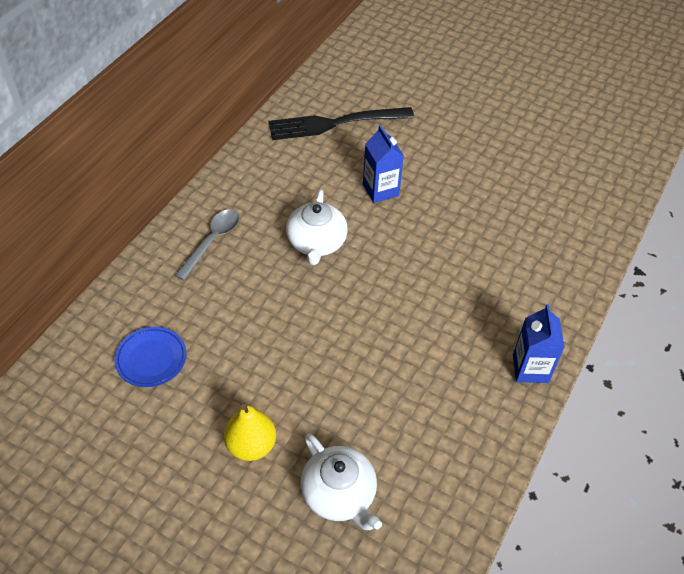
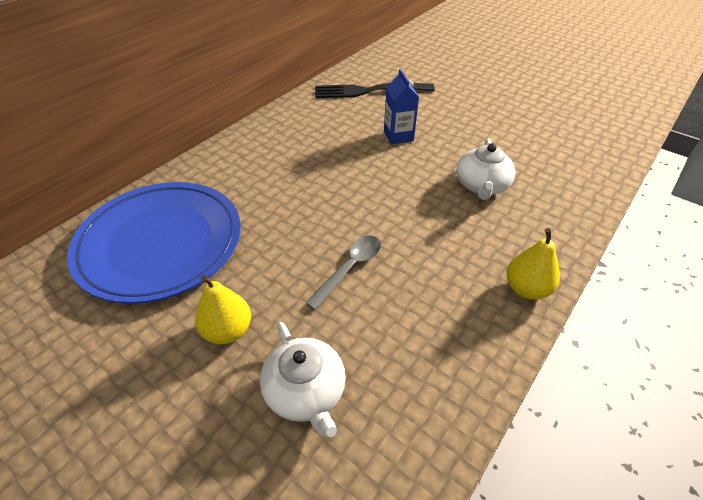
camera: 10 degrees right, 5 degrees down
(151, 359) = (160, 244): blue plate -> blue plate, size x2.45
(212, 241) = (245, 160): grey spoon -> grey spoon (350, 268)
(316, 243) = (334, 168): white teapot -> white teapot (481, 186)
(530, 368) = (526, 289): blue carton -> yellow pear

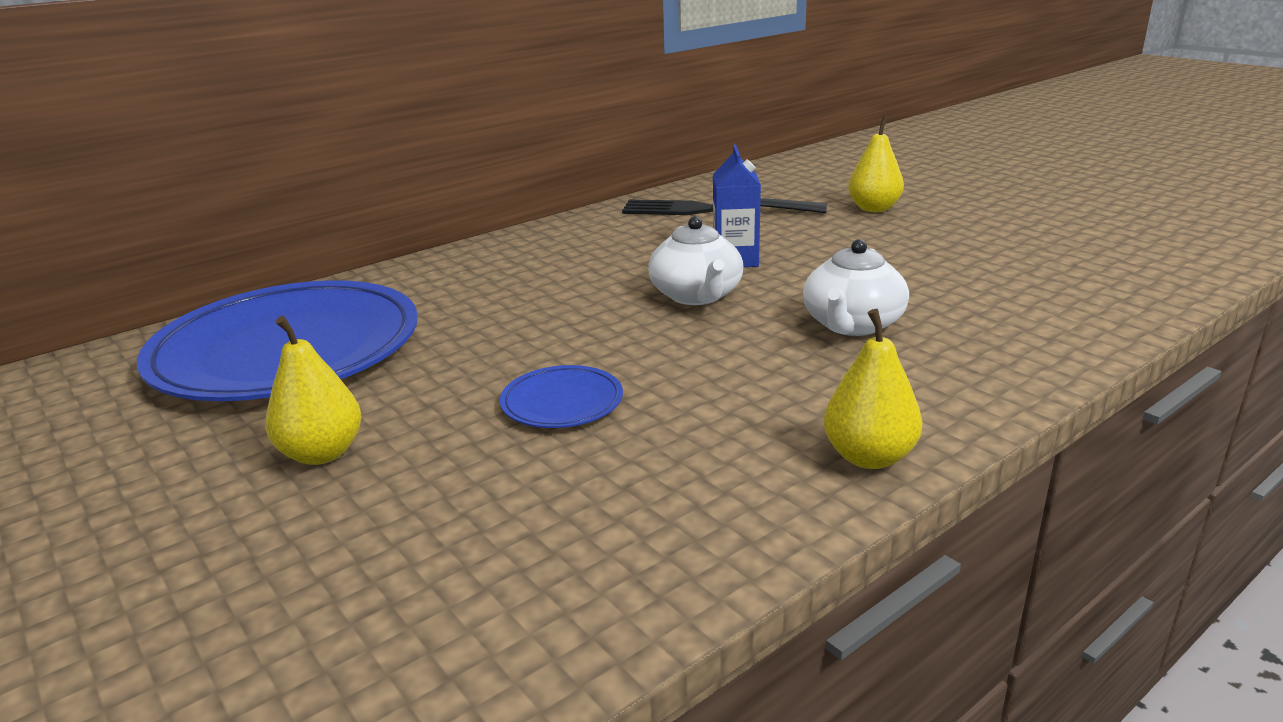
camera: 15 degrees right, 20 degrees down
(306, 392) = (397, 539): white teapot -> white teapot (696, 295)
(350, 268) = (562, 402): grey spoon -> blue plate
(458, 85) = (874, 208): none -> yellow pear

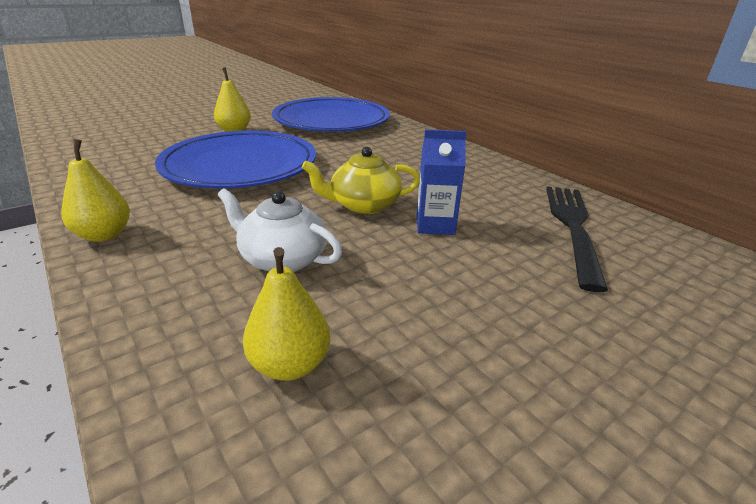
camera: 90 degrees right, 5 degrees up
(562, 402) = (240, 166): blue plate -> blue plate, size x2.45
(696, 295) = (363, 205): white teapot -> yellow teapot
(874, 208) = (622, 333): yellow pear -> yellow pear (290, 364)

